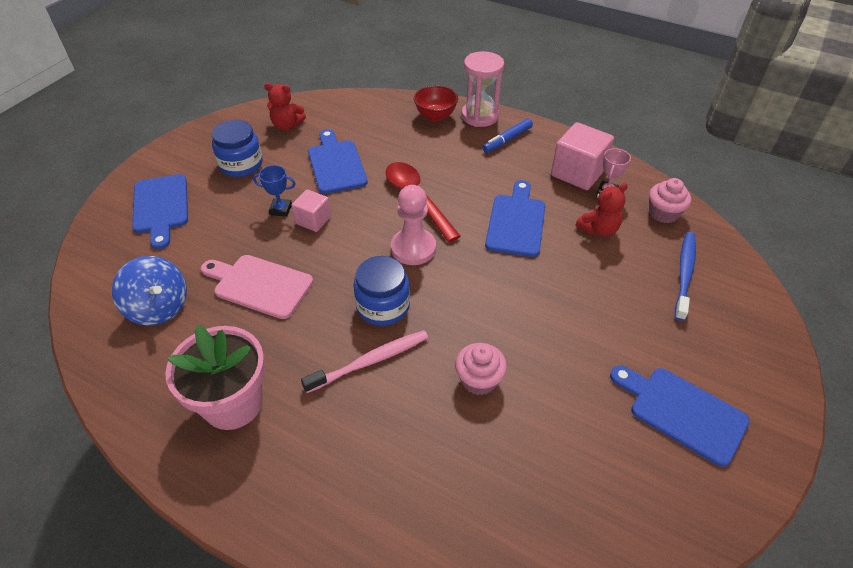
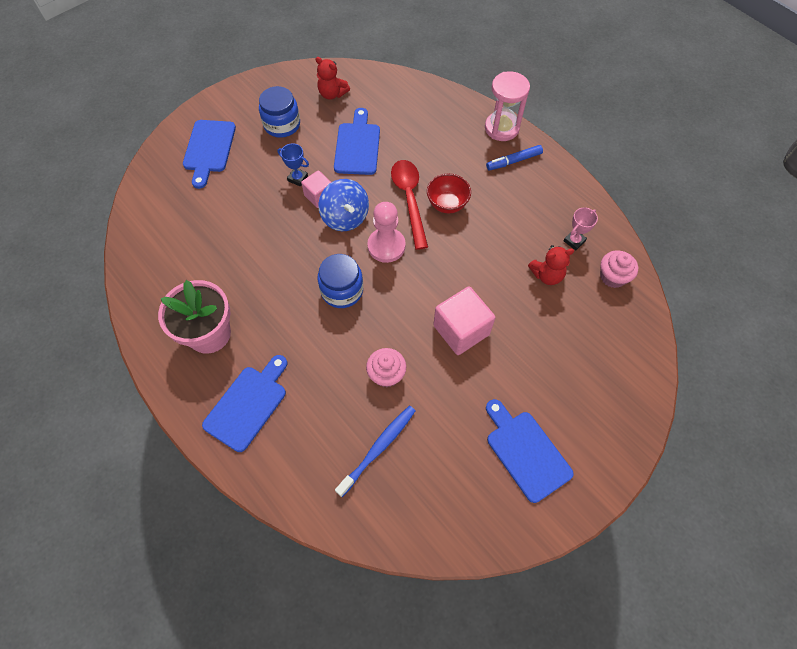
camera: 20 degrees right, 15 degrees up
(159, 307) = (182, 240): blue spinning top -> blue spinning top (345, 217)
(259, 285) = (258, 243): pink cutting board -> none
(370, 361) = (314, 333): pink toothbrush -> none
(435, 116) = (462, 117): red bowl -> red bowl (447, 204)
(516, 222) = (481, 247): blue cutting board -> blue cutting board (248, 404)
(577, 173) = (559, 213): pink cube -> pink cube (461, 330)
(684, 274) = (597, 339): blue toothbrush -> blue toothbrush (378, 448)

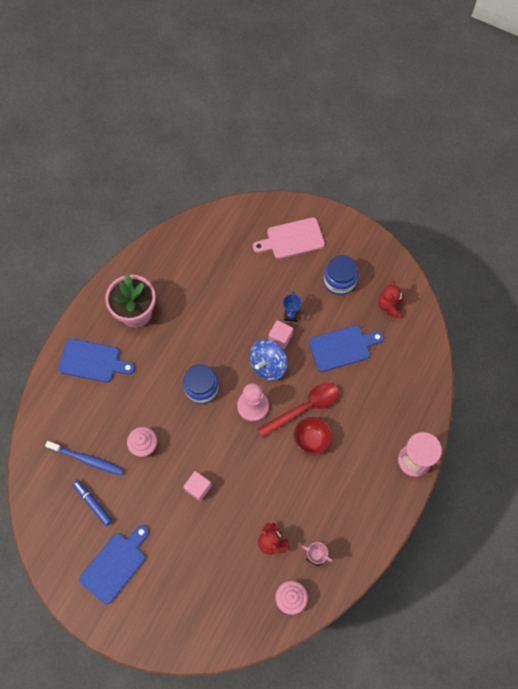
camera: 70 degrees right, 5 degrees up
(209, 149) = (292, 239): blue cutting board -> pink cutting board
(461, 330) = (198, 488): pink cube -> pink cube, size x0.59
(513, 161) = (380, 482): blue marker -> blue marker (93, 503)

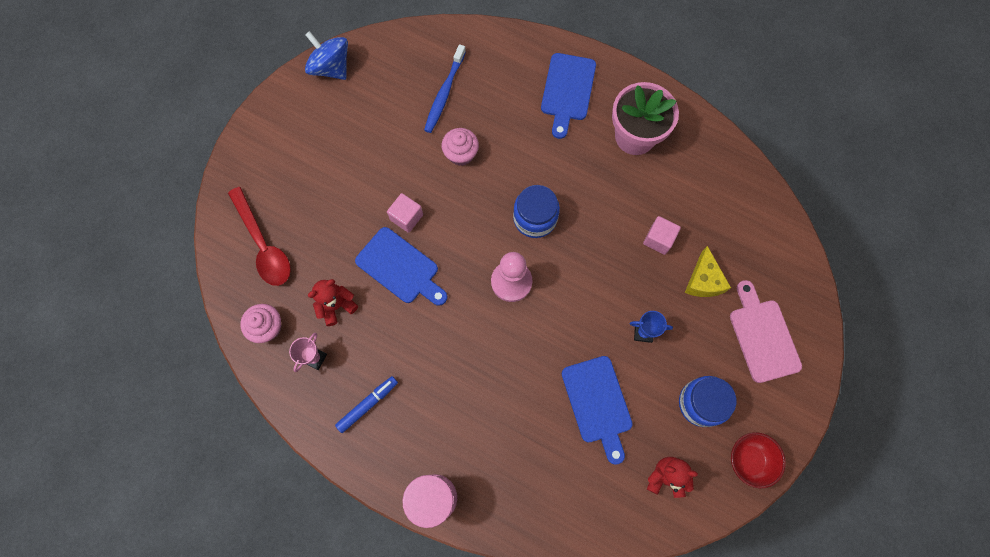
camera: 90 degrees right, 5 degrees up
(93, 503) = (393, 102): blue marker -> blue marker (368, 404)
(115, 565) = (321, 130): blue cutting board -> blue cutting board (400, 268)
(252, 273) = (703, 280): none -> yellow cheese
(268, 365) = (568, 301): blue spinning top -> blue spinning top (331, 67)
(280, 338) = (608, 318): pink cube -> pink cube (658, 239)
(304, 408) = (509, 349): red spoon -> red spoon (263, 245)
(311, 440) = (465, 357): red bowl -> red bowl (748, 460)

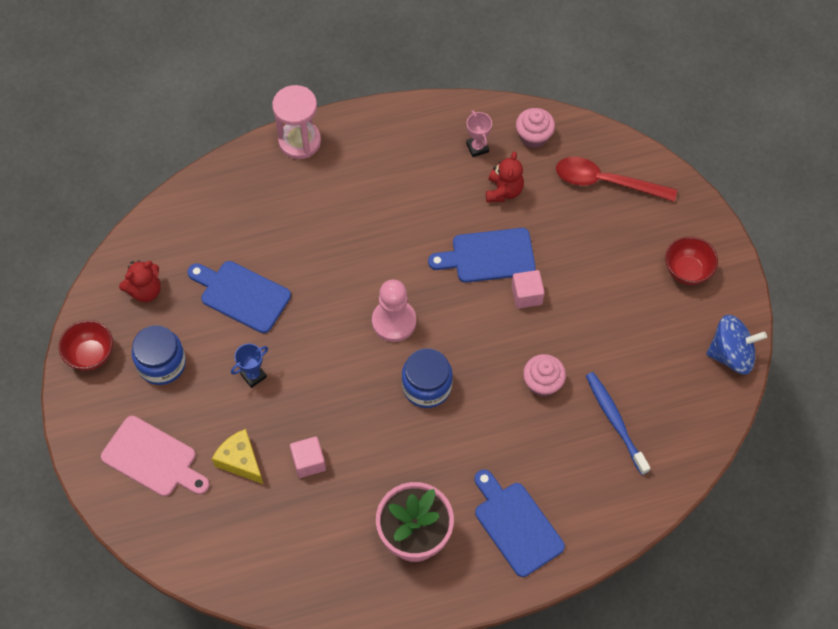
camera: 135 degrees right, 10 degrees down
(291, 138) = (687, 271): none -> red bowl
(368, 404) = (407, 153): blue marker -> none

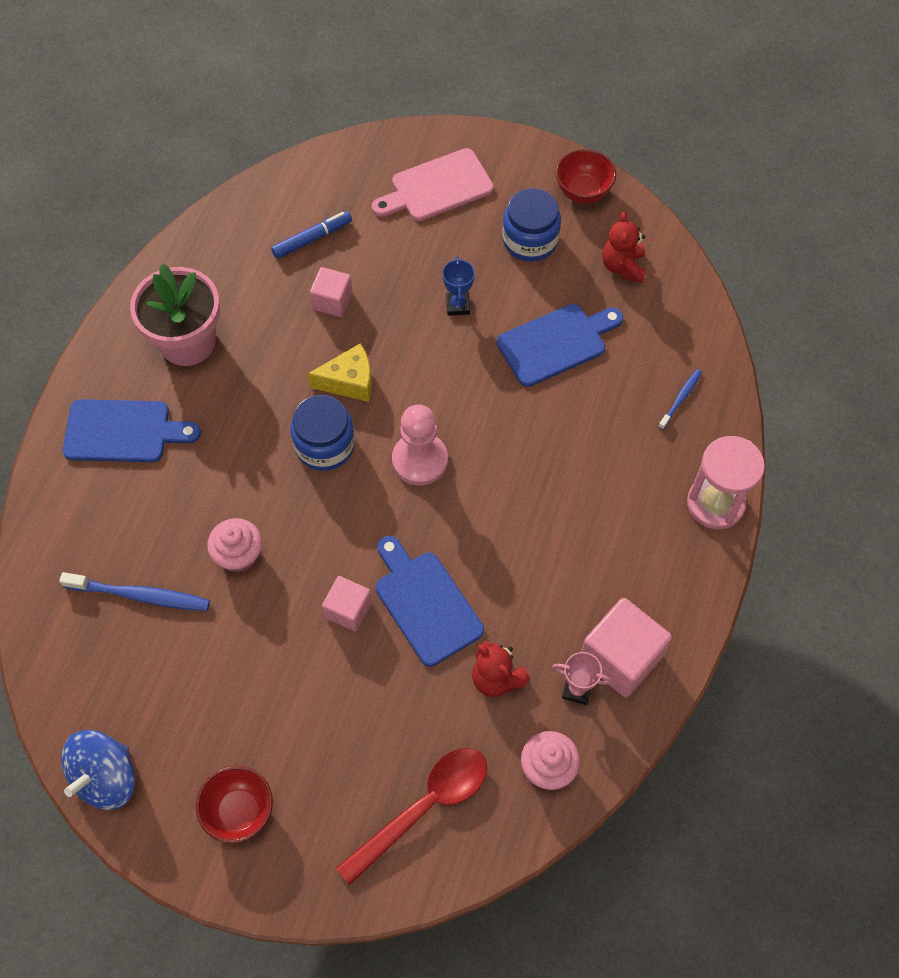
camera: 125 degrees right, 0 degrees up
(234, 199) = (680, 398): none -> blue toothbrush
(240, 461) = (379, 250): yellow cheese -> yellow cheese (349, 381)
(263, 516) = (312, 239): none -> blue marker
(440, 137) = (620, 657): none -> pink cube
(488, 256) = (425, 603): blue cutting board -> blue cutting board turned 60 degrees counterclockwise

